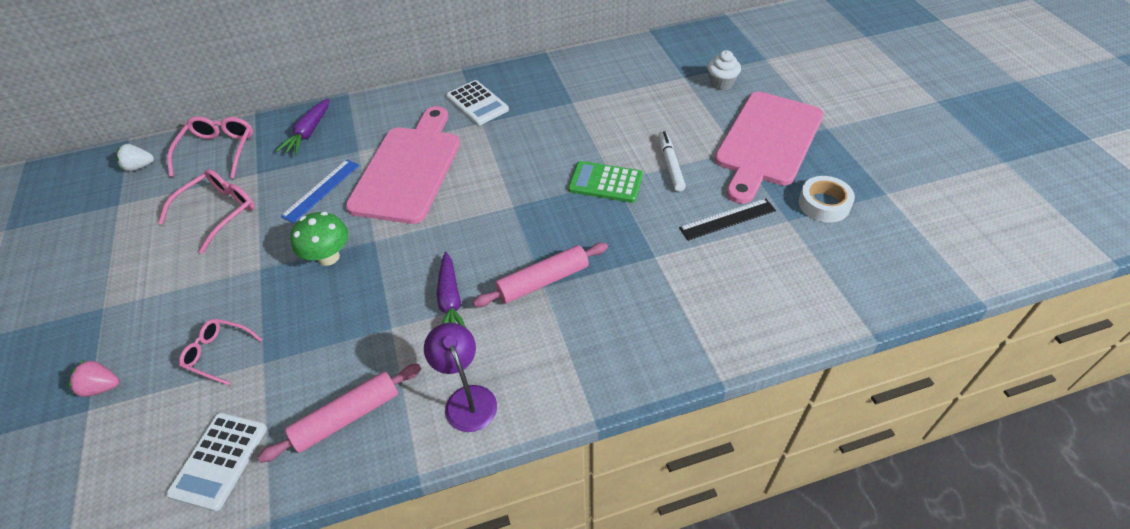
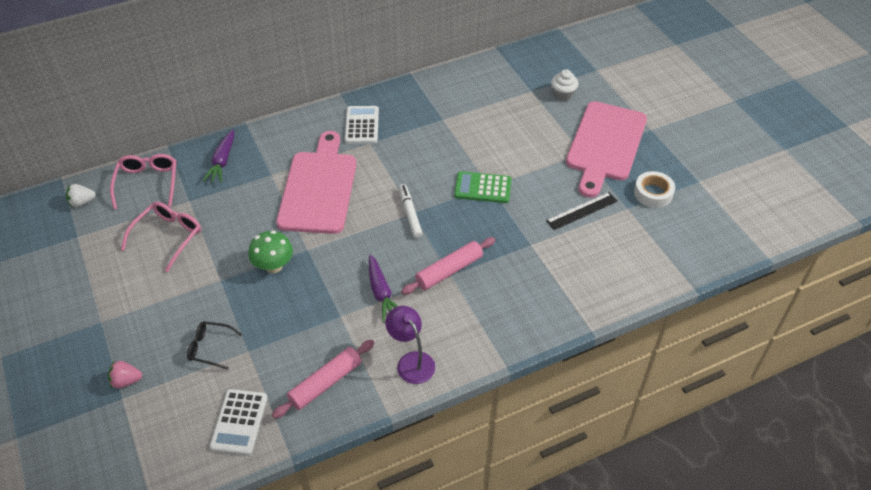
camera: 10 degrees left, 0 degrees up
(218, 353) = (210, 348): pink glasses -> black glasses
(321, 190) = (250, 211): blue ruler -> none
(477, 103) = (362, 125): white calculator -> white calculator turned 135 degrees counterclockwise
(670, 165) = (531, 169): white marker -> white marker (410, 213)

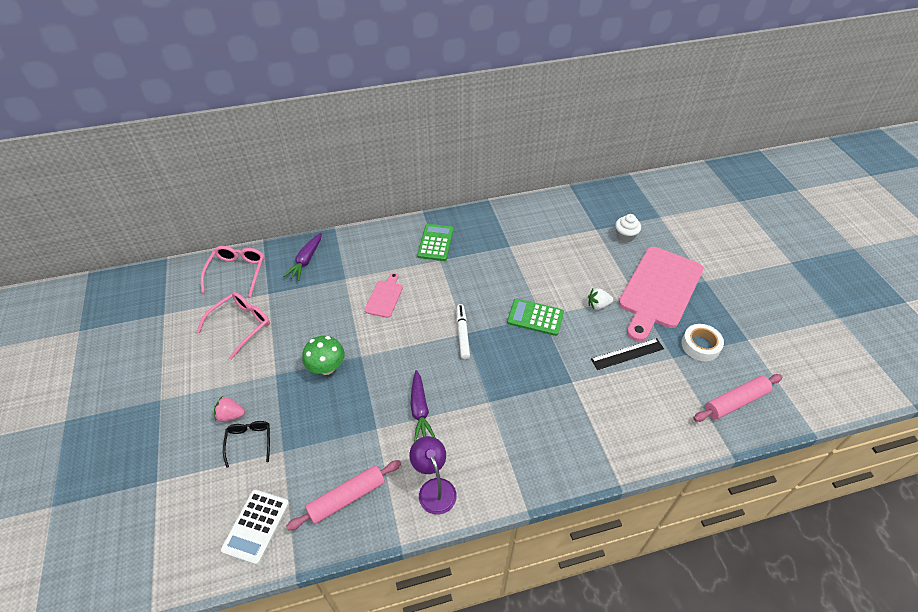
camera: 10 degrees right, 0 degrees up
(82, 202) = (177, 282): white strawberry -> white strawberry (598, 305)
(126, 381) = (165, 464): pink strawberry -> pink strawberry (231, 415)
(210, 348) = (249, 442): black glasses -> black glasses turned 60 degrees clockwise
(319, 188) = (385, 297): pink cutting board -> pink cutting board, size x0.45
(362, 125) = (435, 243): white calculator -> green calculator
(449, 271) = (488, 397): pink rolling pin -> pink rolling pin (735, 402)

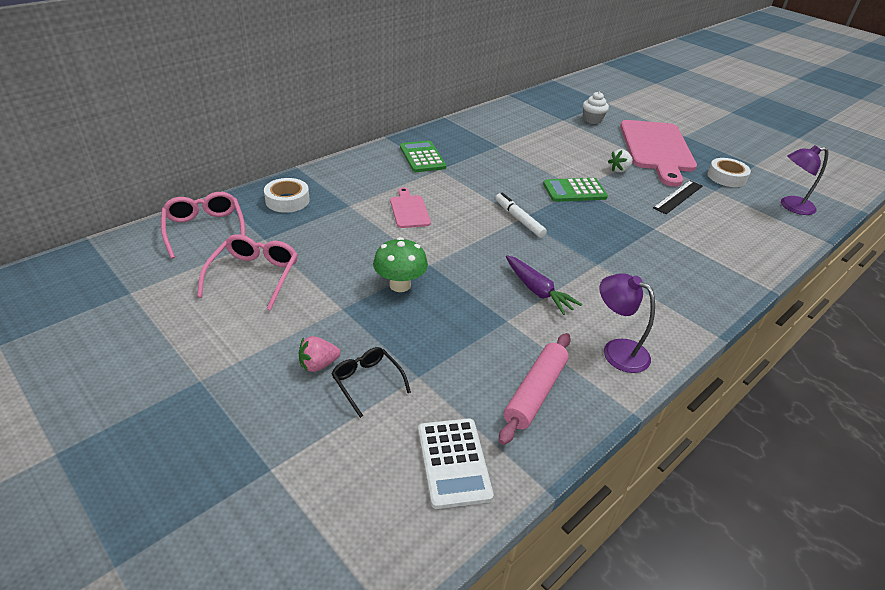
camera: 30 degrees left, 10 degrees down
(306, 260) = (287, 200): purple carrot -> white tape
(735, 402) = (791, 206): pink rolling pin -> purple lamp

